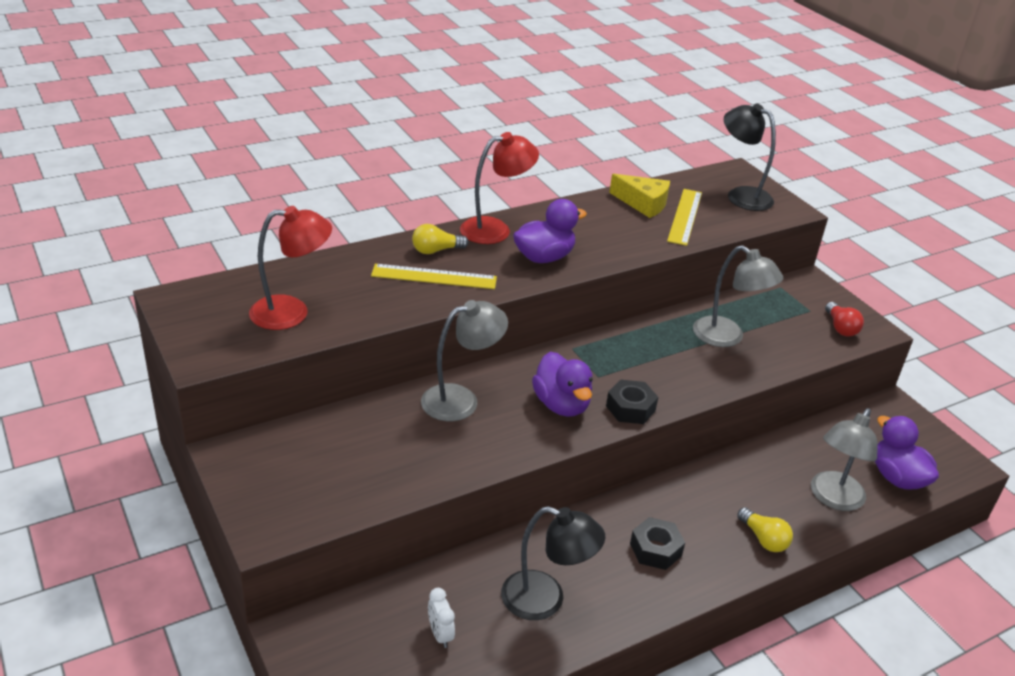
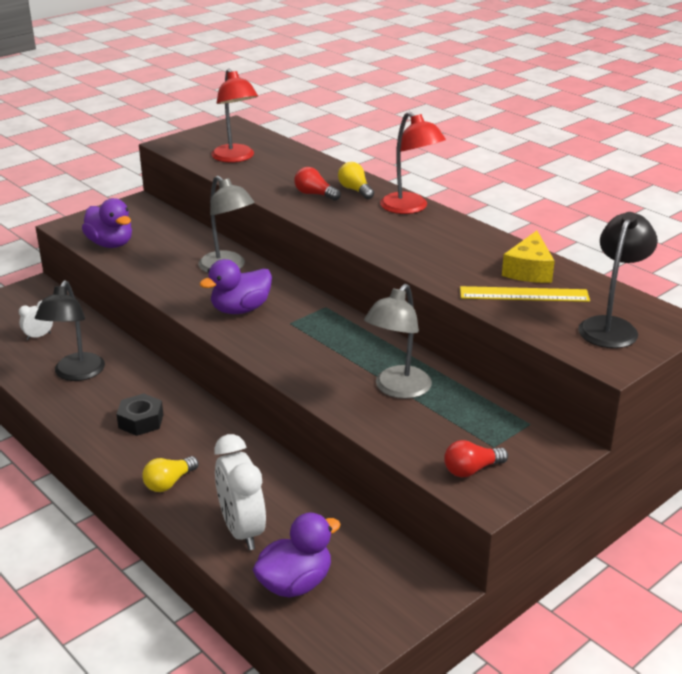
camera: 80 degrees right, 5 degrees down
(434, 277) = (315, 194): yellow ruler -> red light bulb
(544, 257) = (379, 232): purple duck -> purple duck (111, 244)
(630, 408) = (250, 342): black nut -> none
(833, 498) = (242, 530): grey lamp -> white clock

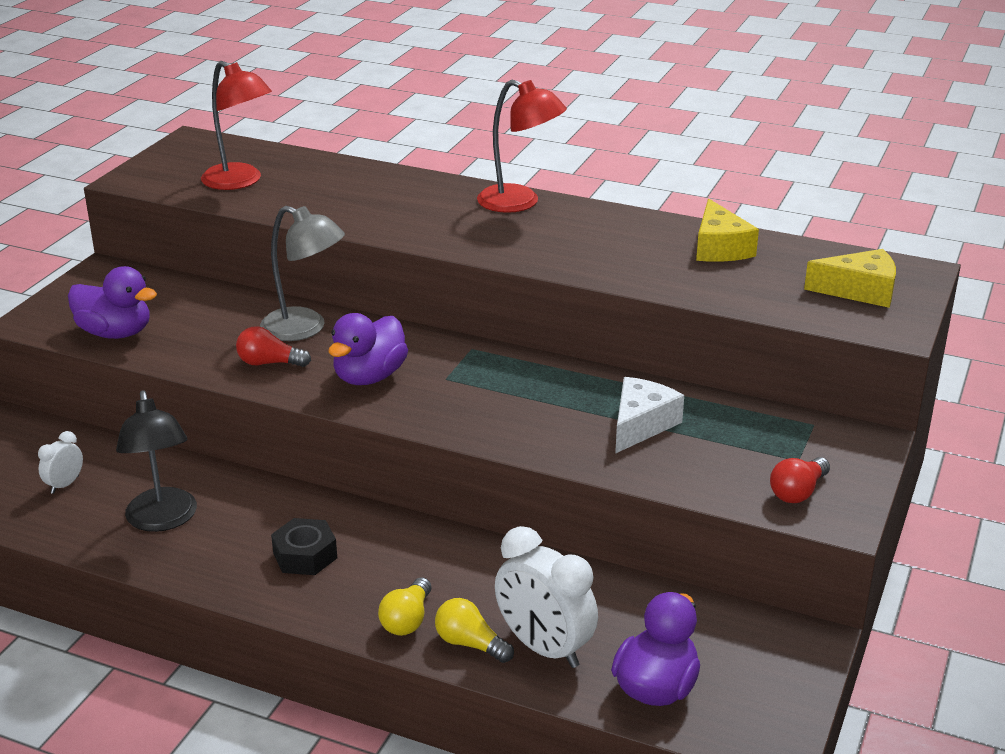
camera: 25 degrees left, 0 degrees up
(315, 194) = (388, 209): red light bulb -> red light bulb (269, 363)
(355, 190) = (433, 194): yellow light bulb -> yellow light bulb (470, 644)
(397, 389) = (641, 425): grey lamp -> white cheese
(524, 294) = (739, 276): yellow ruler -> none
(611, 326) = (860, 291): black lamp -> yellow cheese

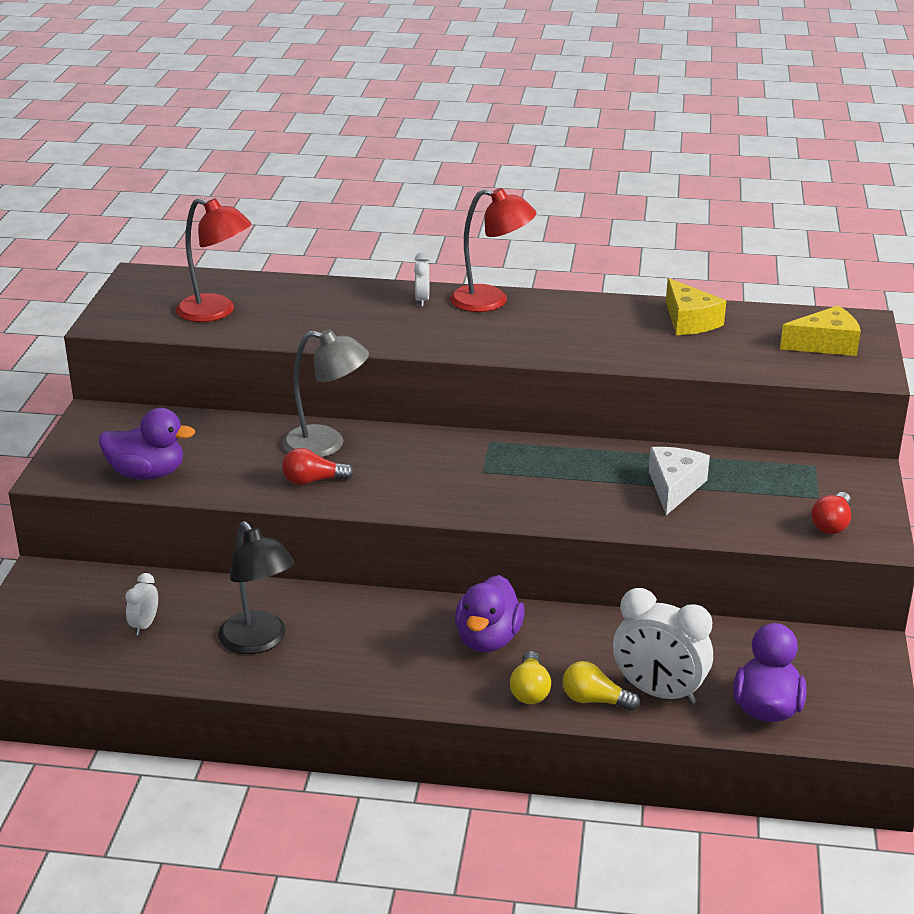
camera: 15 degrees left, 0 degrees up
(305, 555) = (408, 651): black nut -> none
(369, 377) = (413, 480): purple duck -> purple duck (488, 639)
(449, 194) = (422, 300): none -> white clock

